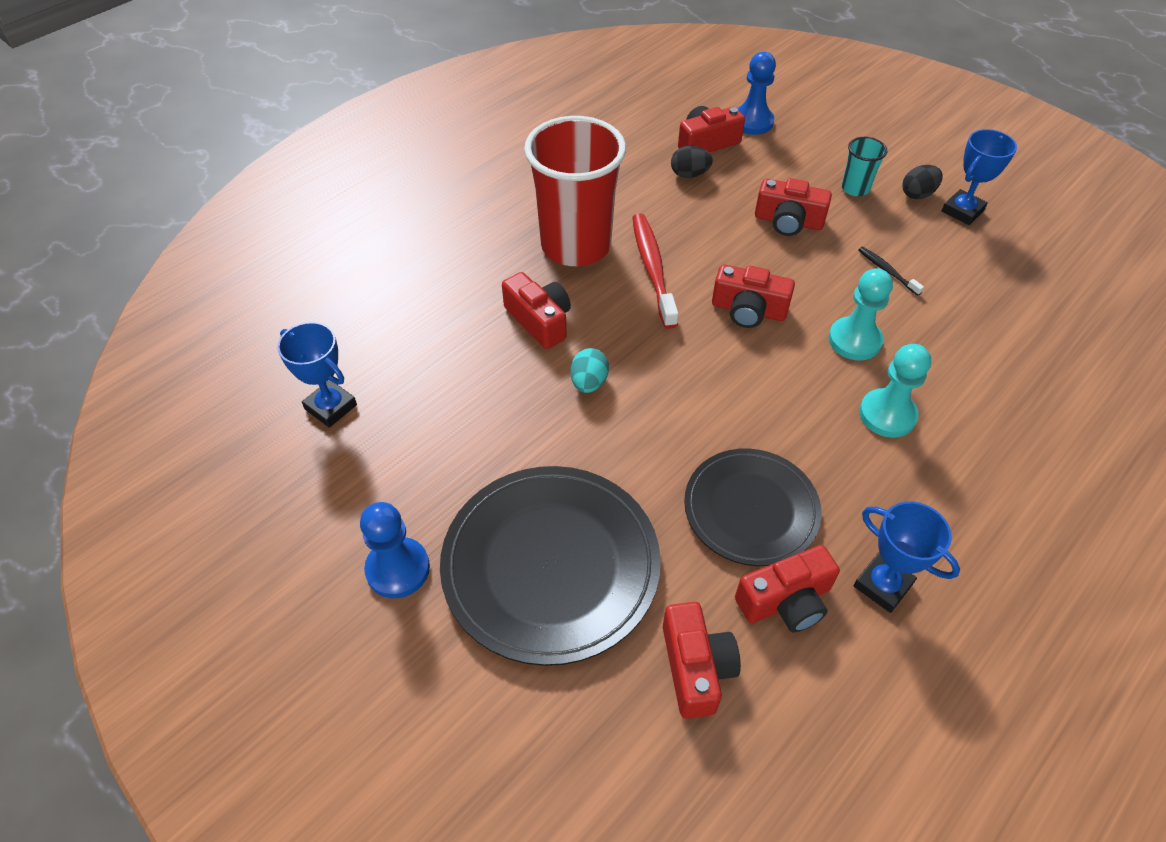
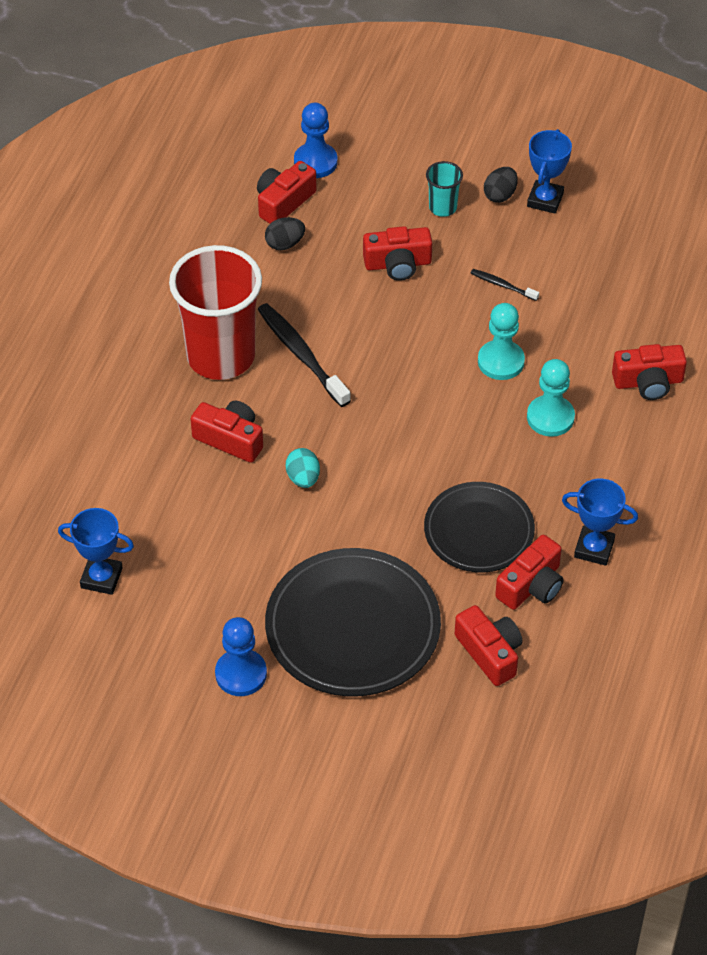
camera: 25 degrees left, 0 degrees up
(652, 268) = (301, 354): red toothbrush -> black toothbrush
(748, 310) = (402, 365): red camera -> red camera (648, 382)

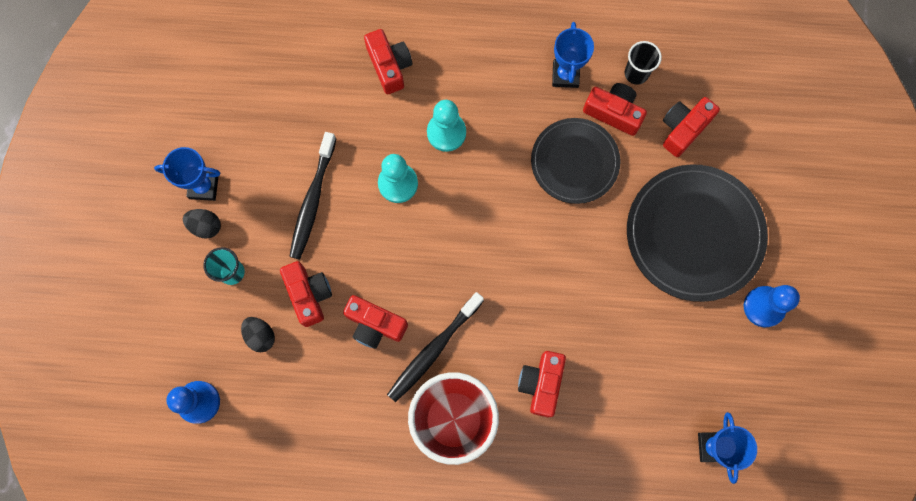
camera: 105 degrees left, 25 degrees up
(283, 202) = (256, 417): red camera -> red camera (375, 324)
(285, 244) = (308, 401): black egg -> black egg (260, 336)
(303, 478) = (564, 311): turquoise egg -> none
(502, 285) = (312, 201): black toothbrush -> black toothbrush, size x1.99
(577, 622) = (636, 73): none -> black cup

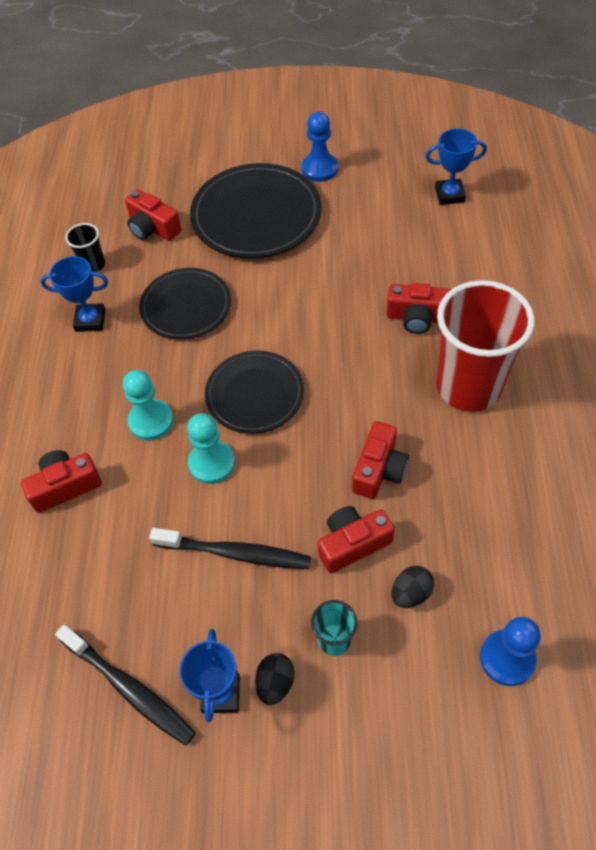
camera: 90 degrees left, 20 degrees down
(433, 350) = (398, 411): black toothbrush -> black toothbrush (129, 688)
(465, 222) = (255, 394): none -> black plate
(613, 112) = (134, 280): red camera -> none

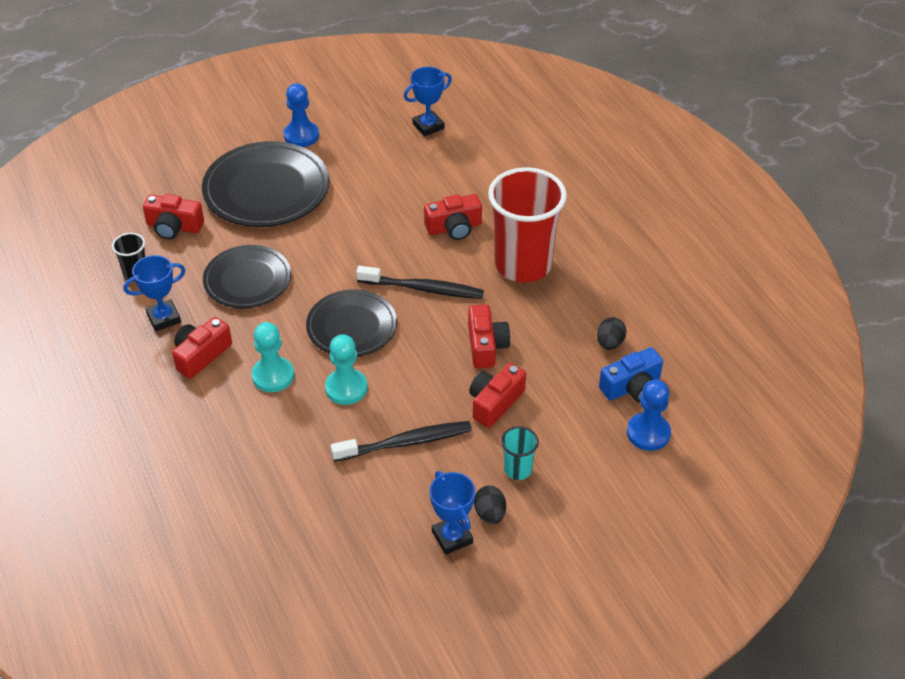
camera: 30 degrees left, 10 degrees down
(65, 486) = (228, 449): red camera -> red camera (201, 355)
(129, 688) = (377, 563): black toothbrush -> black toothbrush (423, 289)
(411, 593) = (557, 418): black egg -> black egg (609, 343)
(517, 588) = (632, 387): none -> blue camera

